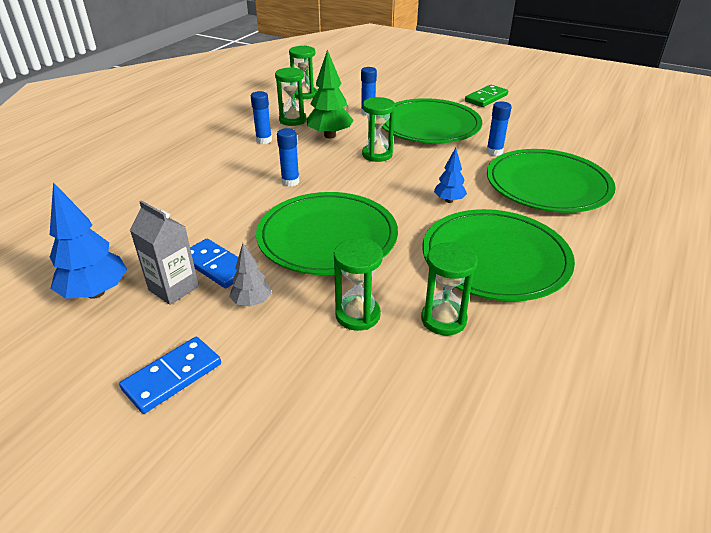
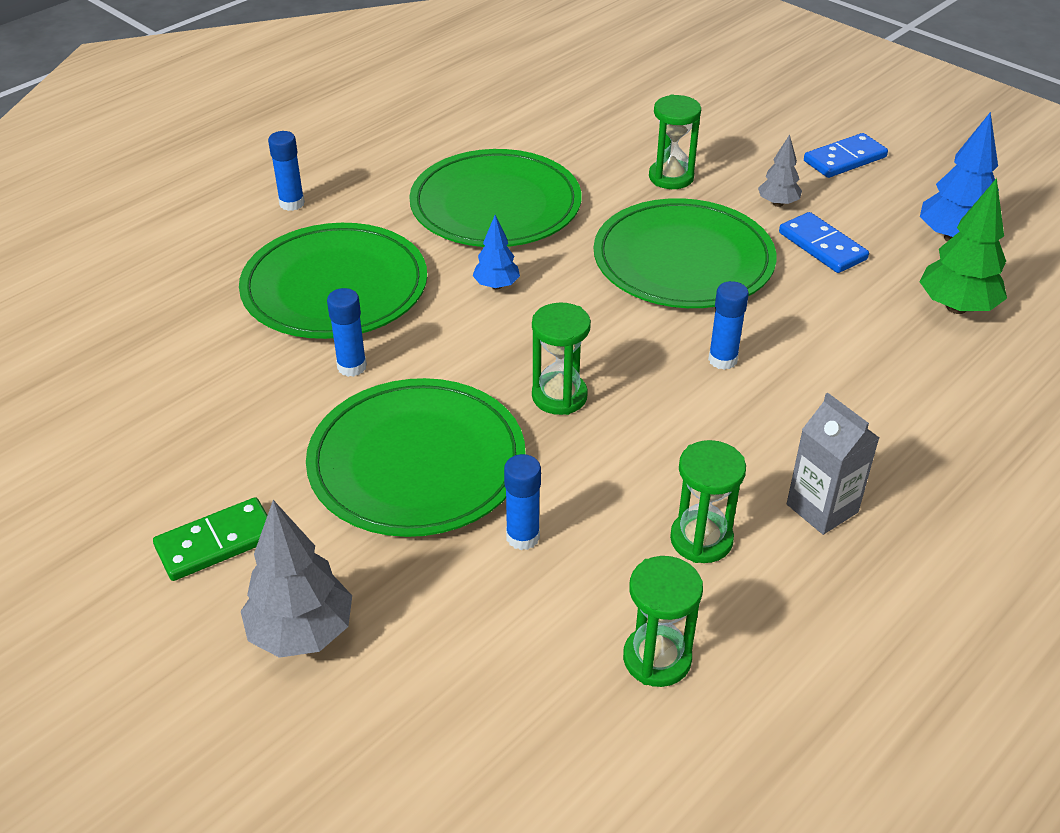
camera: 165 degrees left, 5 degrees up
(173, 288) = (866, 229): grey carton -> grey carton (822, 508)
(264, 140) = (767, 478): blue glue stick -> blue glue stick (292, 203)
(330, 135) = (631, 467): green tree -> green tree (956, 307)
(432, 86) = (302, 633): none -> grey tree
(443, 319) = (589, 162): green hourglass -> none

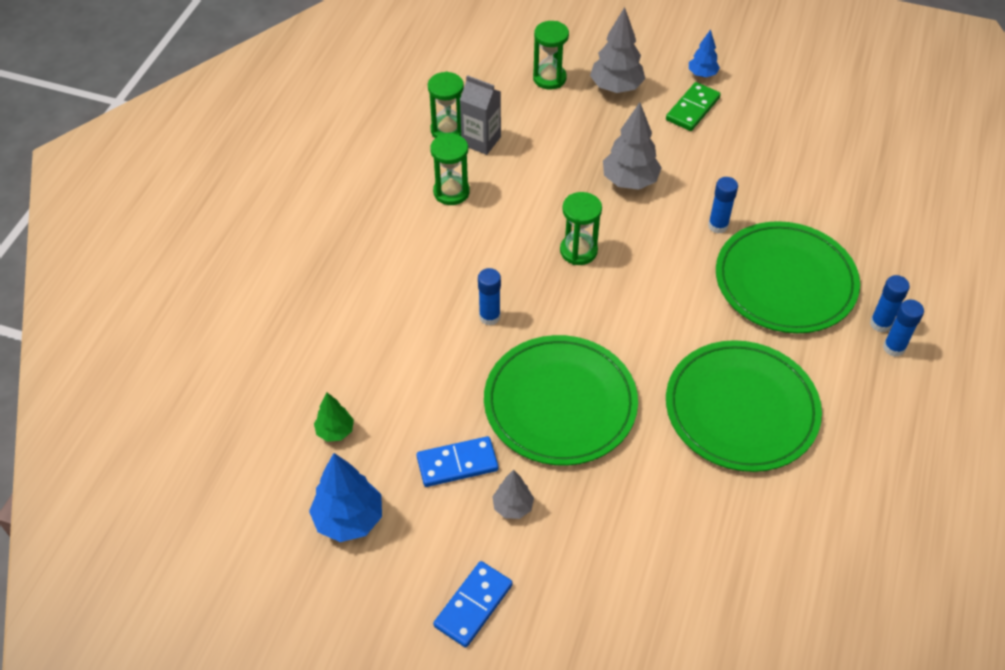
camera: 155 degrees right, 10 degrees up
(417, 462) = (629, 181): green plate -> grey tree
(496, 286) = (679, 324): blue tree -> blue tree (702, 74)
(522, 537) = (545, 162): blue glue stick -> blue glue stick (880, 324)
(671, 177) = (621, 507): green hourglass -> green hourglass (549, 78)
(822, 246) = (457, 463): blue domino -> blue domino turned 45 degrees counterclockwise
(822, 508) = (391, 232): grey carton -> grey carton (481, 141)
(956, 307) = (335, 431): green tree -> green tree, size x0.58

